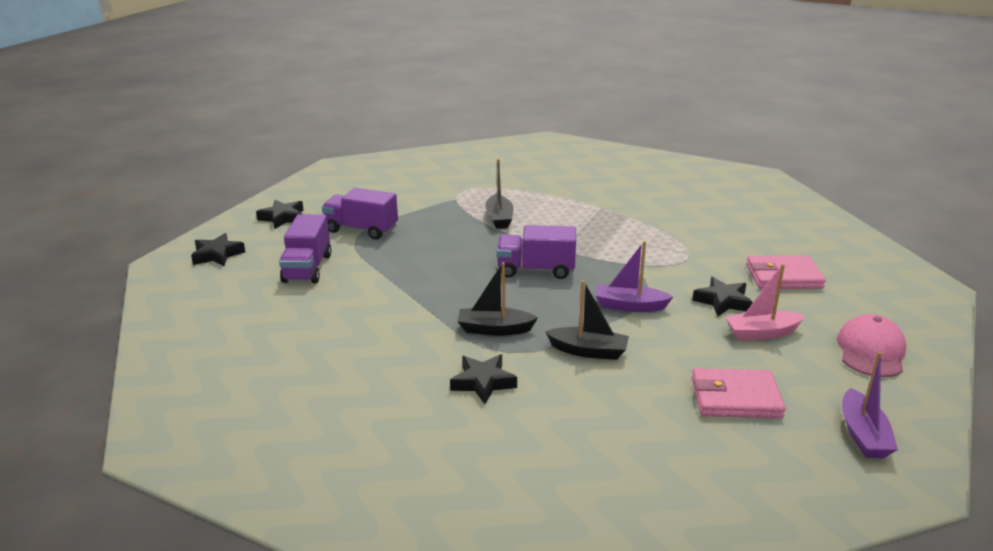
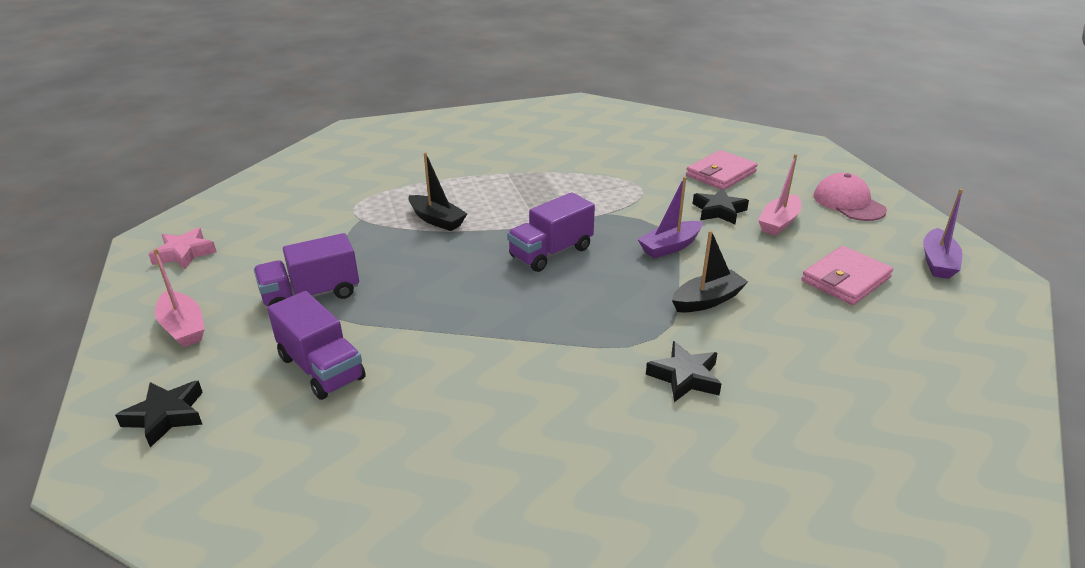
camera: 45 degrees left, 5 degrees up
(283, 218) = (183, 328): black star -> pink boat
(339, 180) = (184, 253): none -> pink star
(494, 329) = (611, 324): black boat -> none
(863, 435) = (937, 262): purple boat -> purple boat turned 60 degrees clockwise

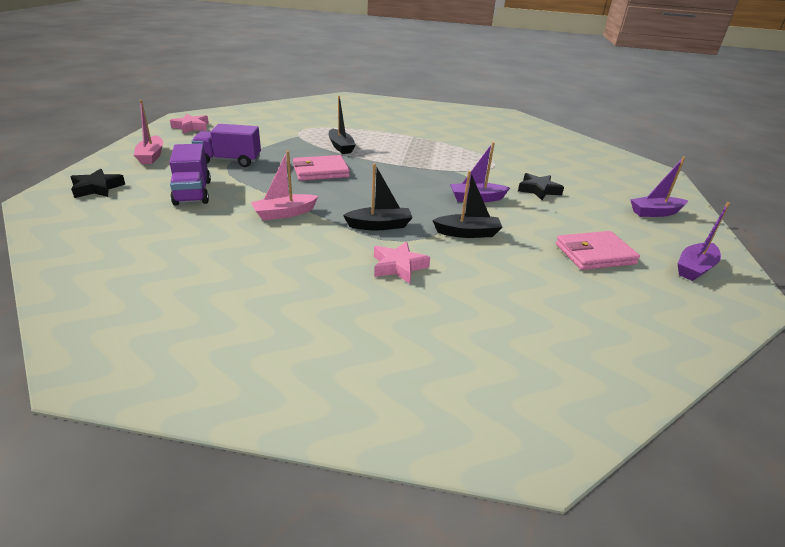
camera: 25 degrees right, 0 degrees up
(551, 252) = (391, 180): purple truck -> none
(607, 327) = (379, 225): none -> black boat
(685, 377) = (398, 266): black star -> pink star
(721, 174) = (566, 171): pink wallet -> pink wallet (320, 171)
(778, 222) = (579, 208): pink boat -> pink boat (284, 213)
(848, 203) = (655, 213): pink cap -> purple boat

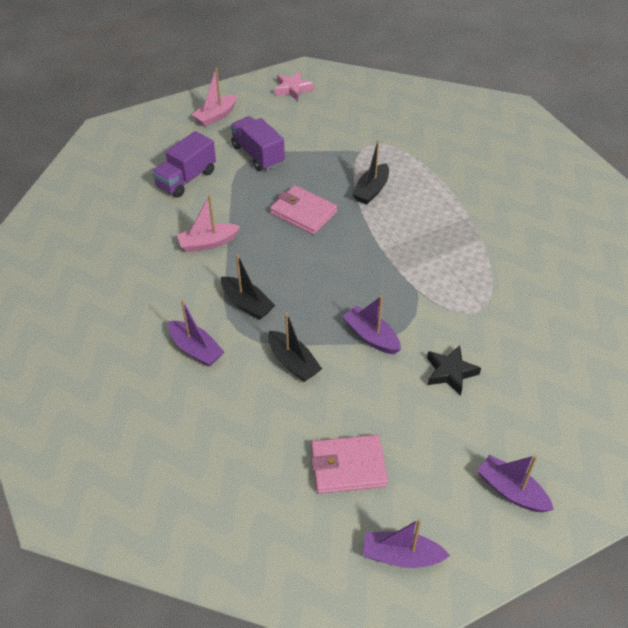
camera: 55 degrees right, 15 degrees up
(97, 188) = (142, 136): black star -> none
(284, 213) = (208, 243): pink boat -> pink boat turned 45 degrees counterclockwise
(398, 266) = (196, 349): pink star -> purple boat
(594, 254) = (348, 466): pink wallet -> pink wallet turned 45 degrees counterclockwise

